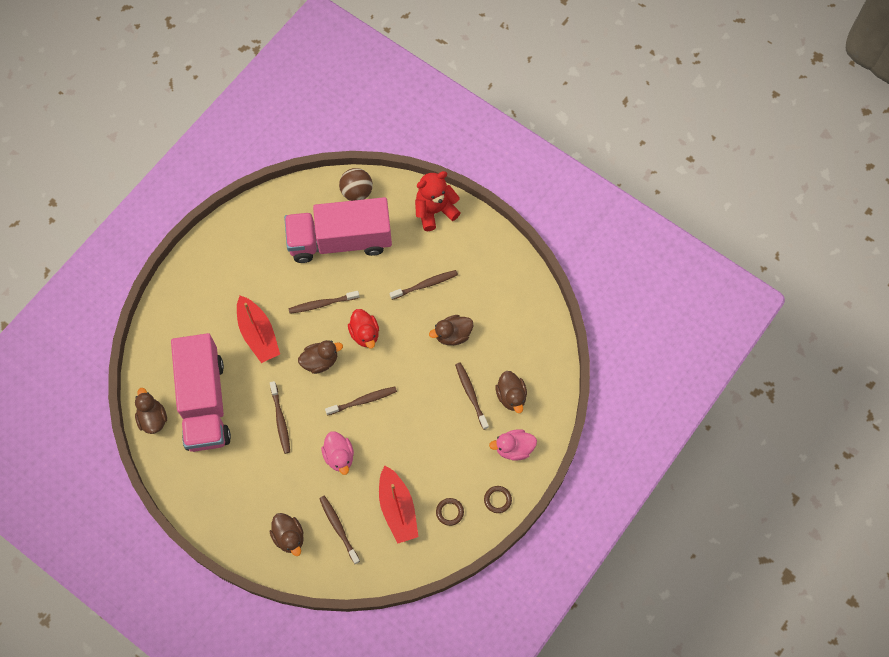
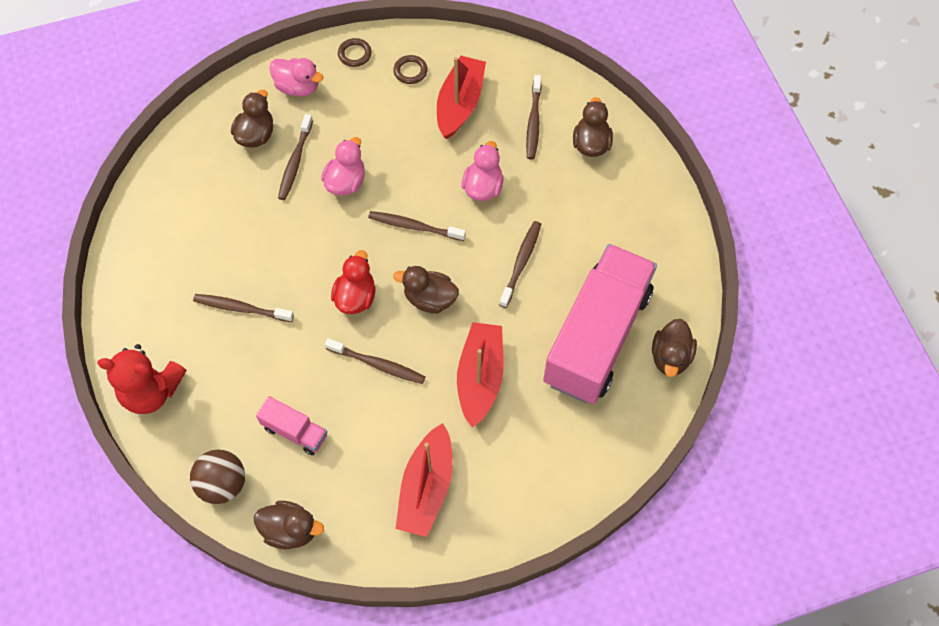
camera: 145 degrees left, 5 degrees down
(247, 257) = (426, 487): none -> red boat
(340, 240) = (295, 431): pink truck -> pink truck, size x0.42
(428, 402) = (346, 182): none -> pink duck
(452, 335) = (260, 233): brown duck -> brown duck (290, 530)

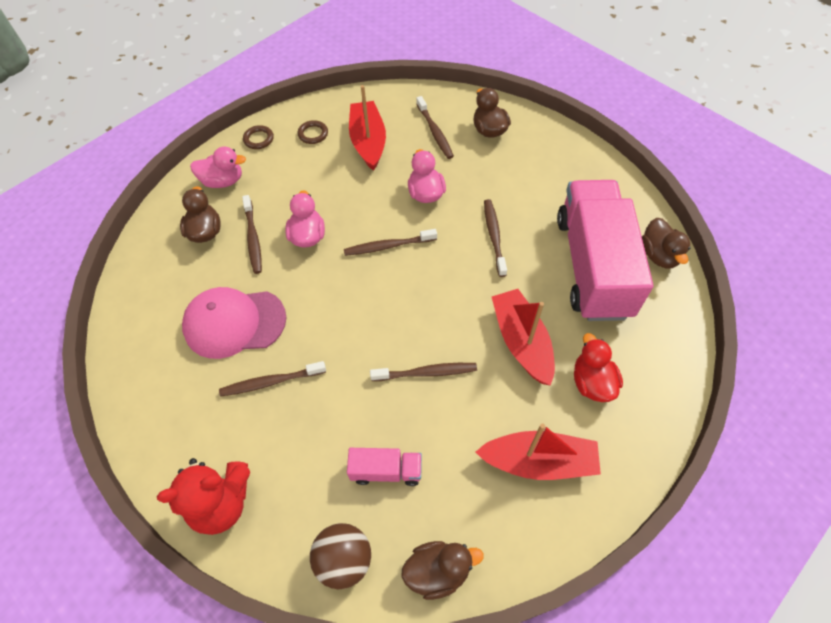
camera: 25 degrees left, 5 degrees down
(237, 239) = (234, 323): none -> pink cap
(355, 297) = (372, 324): red duck -> red duck (592, 382)
(426, 487) = (538, 461): red boat -> red boat turned 75 degrees counterclockwise
(429, 299) = (437, 297): brown duck -> none

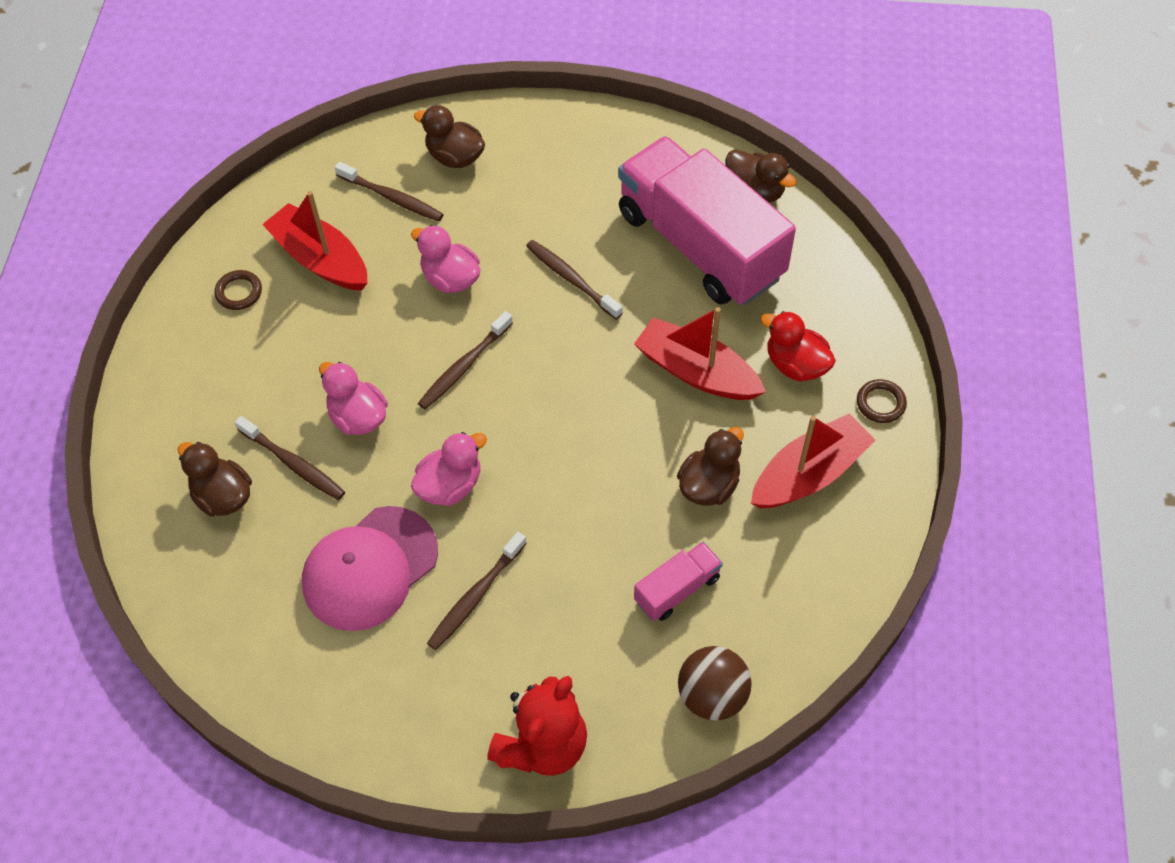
camera: 40 degrees left, 0 degrees up
(223, 181) = (180, 423): pink duck -> pink duck (450, 485)
(258, 139) = (172, 342): brown ring -> brown ring (880, 403)
(426, 373) = (630, 469): brown toothbrush -> none
(438, 571) = (804, 636): brown duck -> brown duck (709, 485)

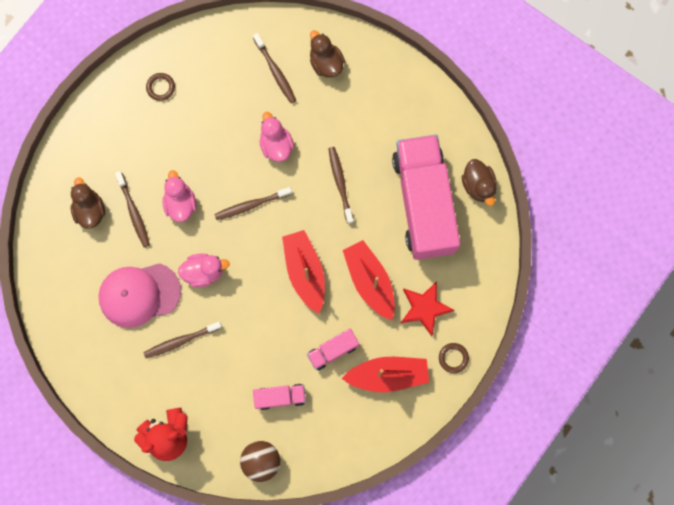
camera: 30 degrees right, 20 degrees up
(320, 259) = (214, 91): red boat -> red boat (305, 272)
(709, 485) = (333, 350): brown duck -> pink truck
(795, 365) = (424, 308): red duck -> red star

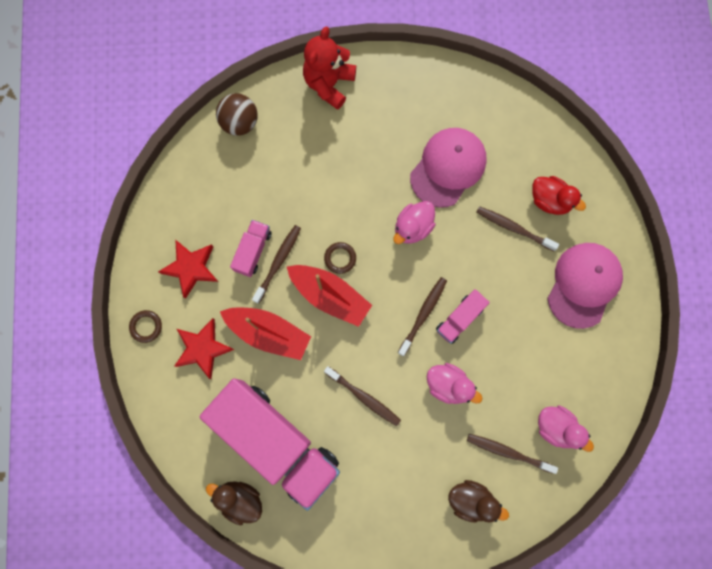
camera: 140 degrees right, 0 degrees up
(90, 210) = (550, 200): brown duck -> red duck
(123, 134) = (583, 285): none -> pink cap
(160, 87) = (591, 351): brown ring -> brown ring (340, 258)
(180, 203) = (482, 267): pink duck -> pink duck (556, 427)
(181, 341) = (382, 160): brown toothbrush -> brown toothbrush (278, 262)
(280, 397) = (265, 181): pink truck -> pink truck (459, 318)
(388, 375) = (191, 268): red boat -> red star

